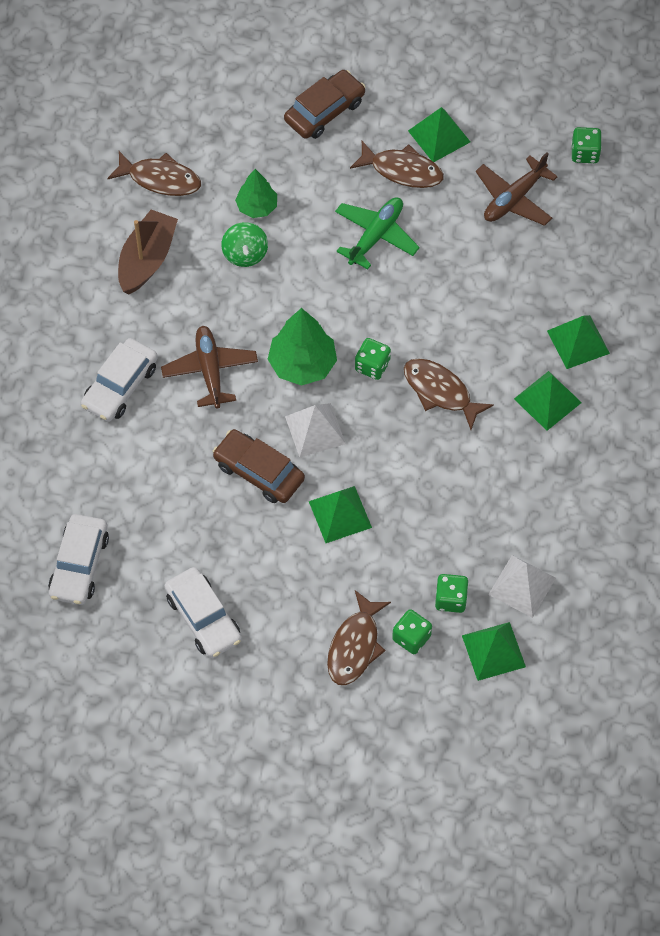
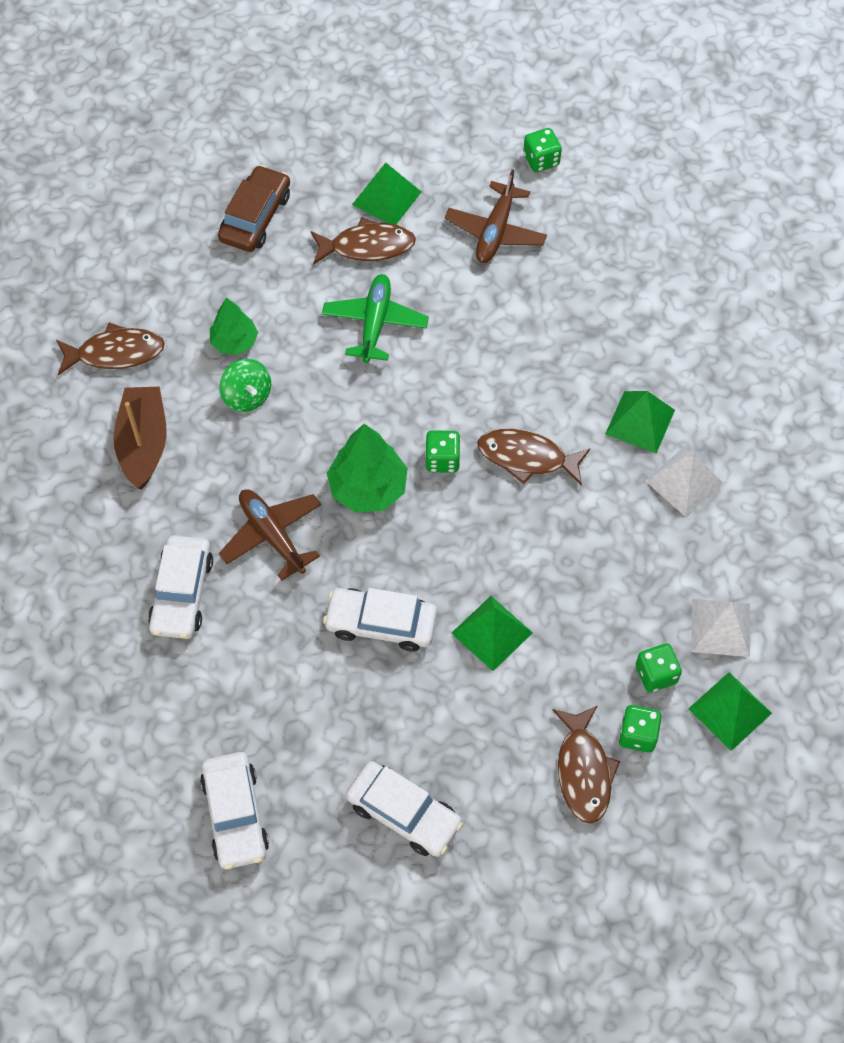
camera: 25 degrees left, 0 degrees up
(259, 472) = (381, 623): brown car -> white car
(315, 430) = (418, 553): white pyramid -> white pyramid (684, 482)
(578, 342) = (637, 349): green pyramid -> none

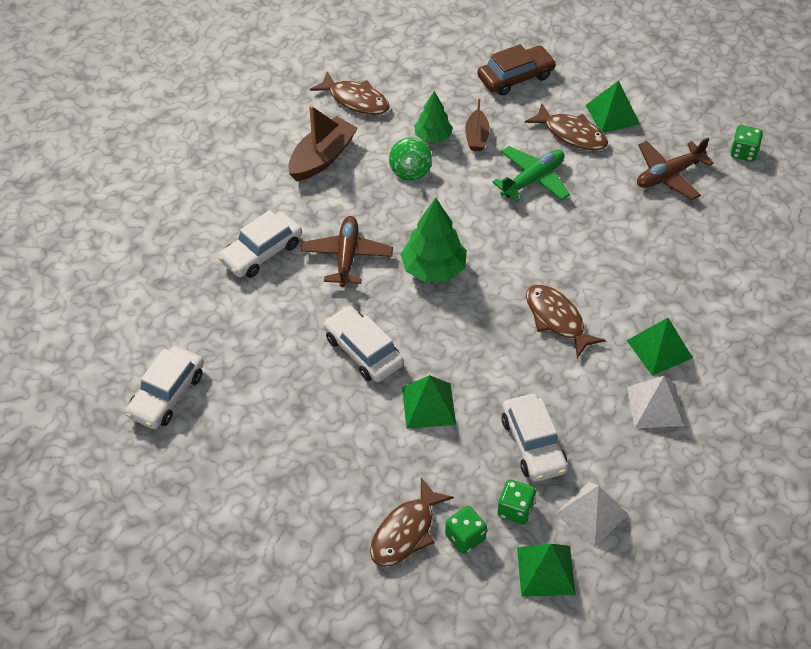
camera: 40 degrees right, 10 degrees down
(278, 312) = (476, 137): none -> brown boat
(404, 813) = (265, 469): white car -> white car (533, 444)
(442, 460) = (498, 284): green dice -> none

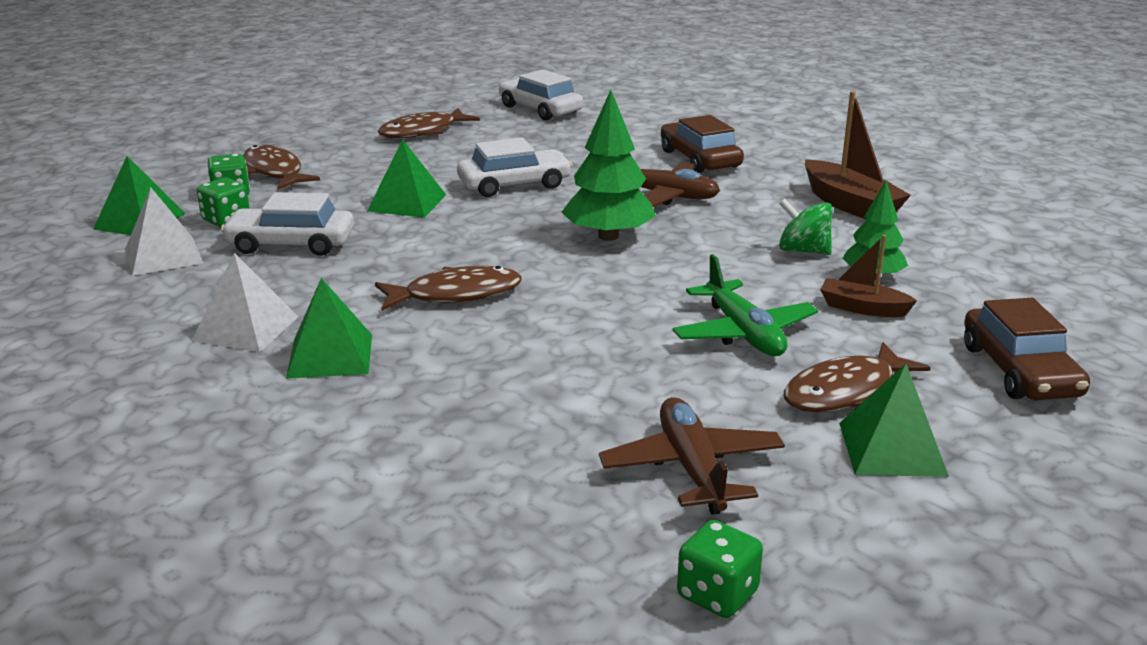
camera: 110 degrees right, 25 degrees down
(261, 252) = (700, 159): white car -> brown car
(355, 100) = (969, 238): brown fish -> brown fish (423, 132)

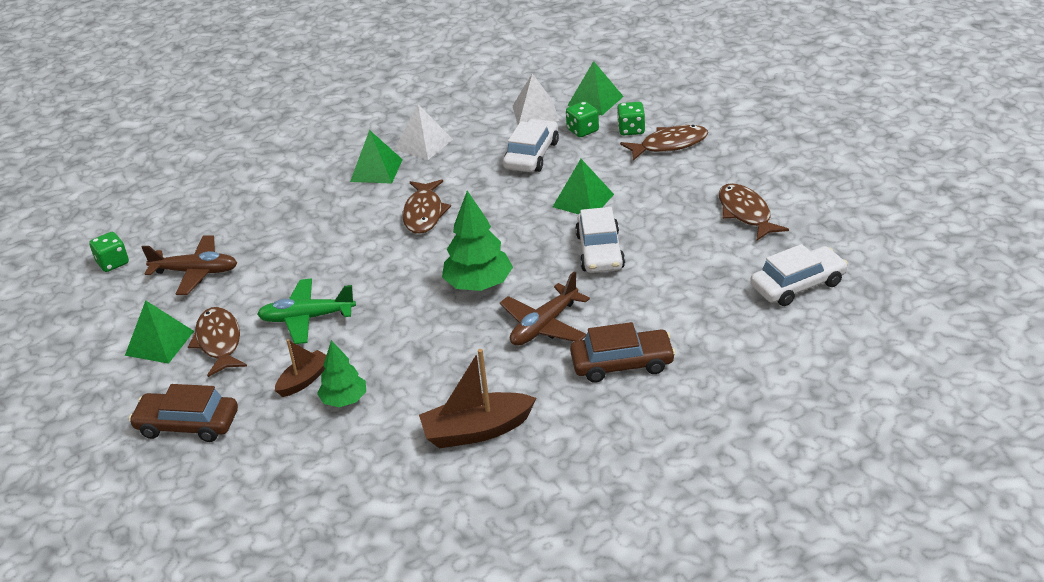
camera: 110 degrees right, 10 degrees up
(803, 251) = (404, 376): green spinning top -> none

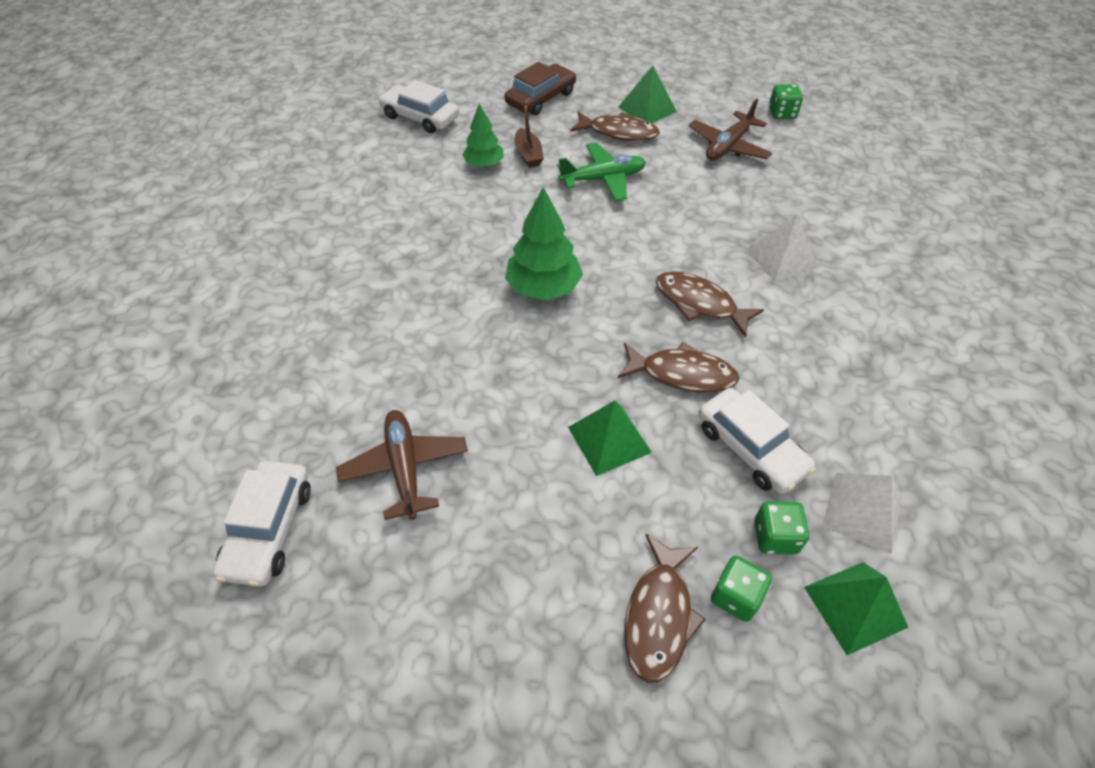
camera: 120 degrees right, 15 degrees up
(307, 318) = (603, 179): green plane -> green plane turned 45 degrees clockwise
(376, 170) = (819, 304): green pyramid -> none
(423, 144) = (852, 364): white pyramid -> white pyramid (781, 258)
(477, 430) = (374, 209): brown boat -> none
(544, 326) = (441, 299): brown plane -> brown plane (405, 468)
(600, 251) = (503, 398): white car -> white car (420, 117)
(622, 364) = (339, 320): brown car -> none
(746, 213) = (432, 583): brown fish -> brown fish (682, 374)

